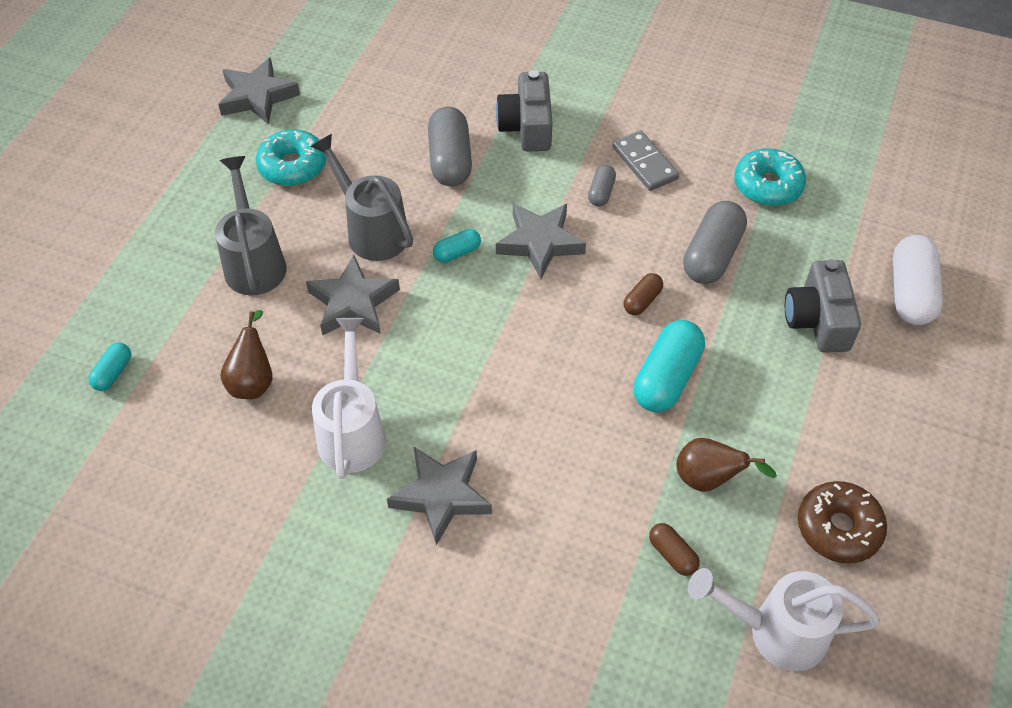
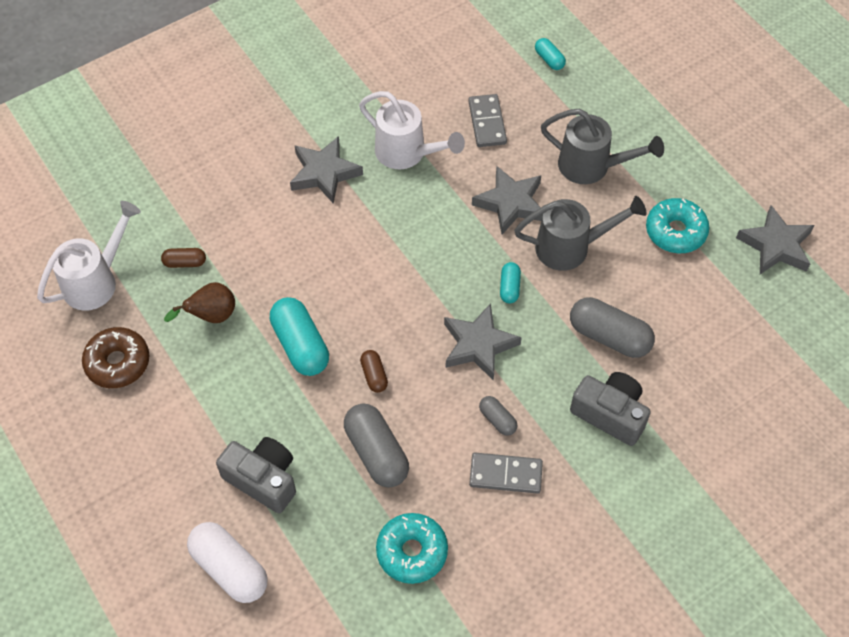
camera: 125 degrees right, 5 degrees up
(253, 381) = (487, 122): brown pear -> grey domino

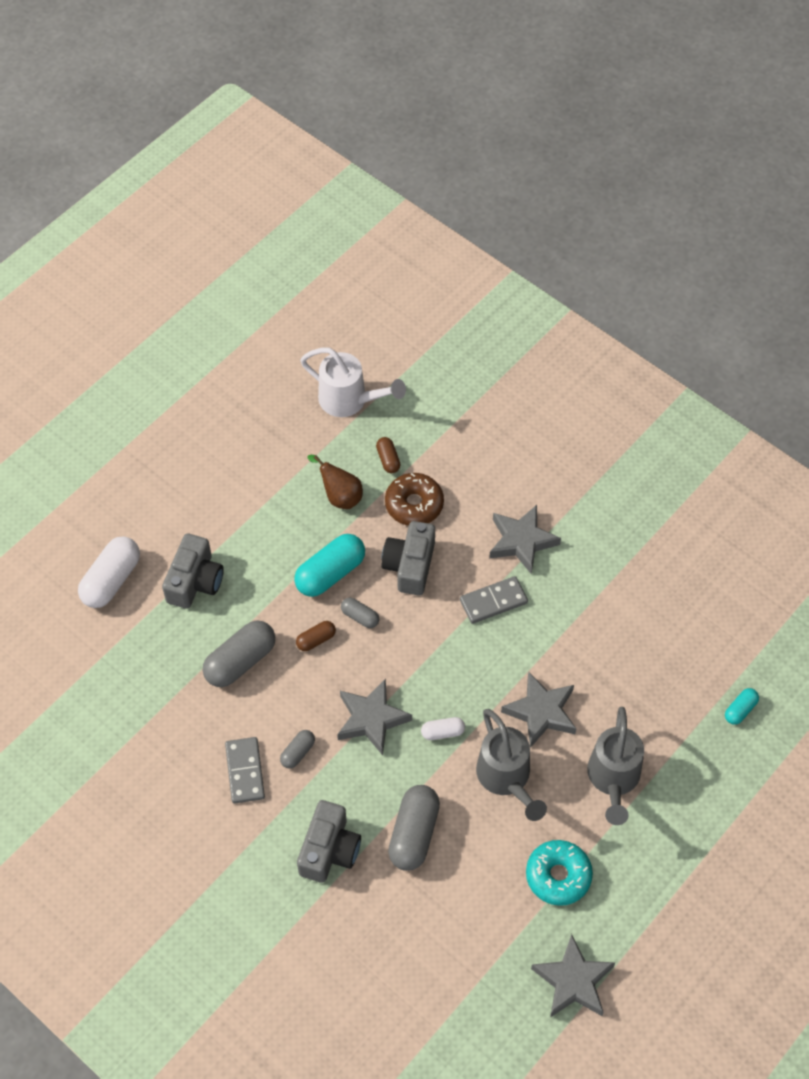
camera: 75 degrees right, 0 degrees up
(118, 362) = (275, 442): brown donut -> brown donut (414, 504)
(317, 272) = (409, 566): none -> grey camera
(360, 329) = (360, 617): none -> grey capsule
(406, 153) = (570, 605): white watering can -> none
(412, 552) = (155, 712): turquoise donut -> none
(487, 122) = (634, 669): grey domino -> grey domino (493, 601)
(509, 287) = (442, 732): turquoise capsule -> white capsule

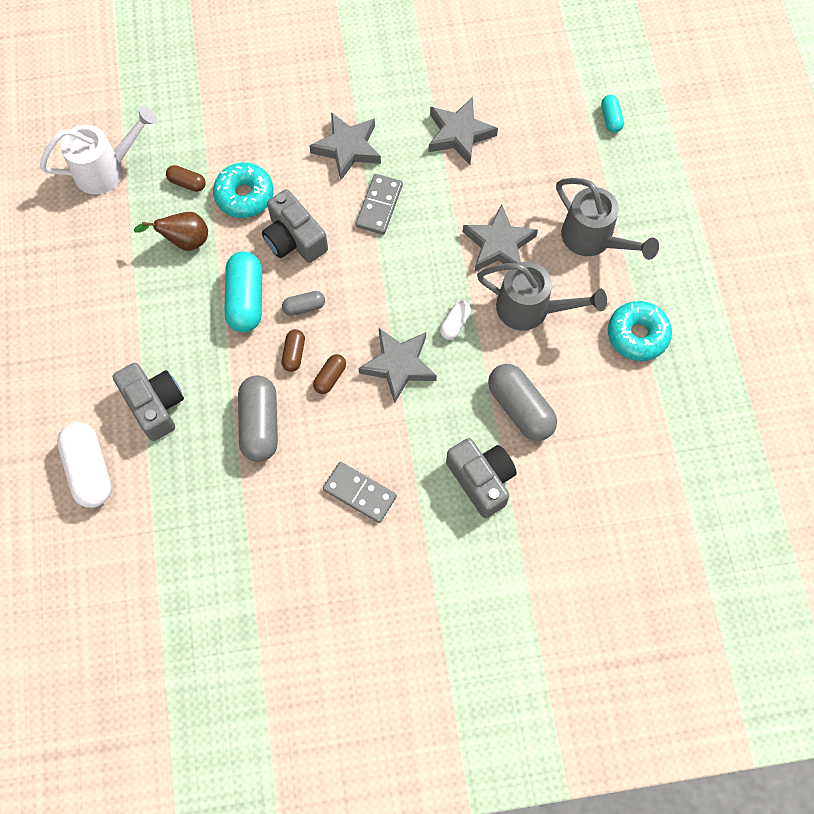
camera: 50 degrees left, 10 degrees up
(298, 752) = (379, 441): grey capsule -> none
(319, 679) = (330, 377): none -> brown capsule
(414, 504) = (244, 195): brown donut -> turquoise donut
(573, 981) = (726, 388): grey star -> grey star (459, 134)

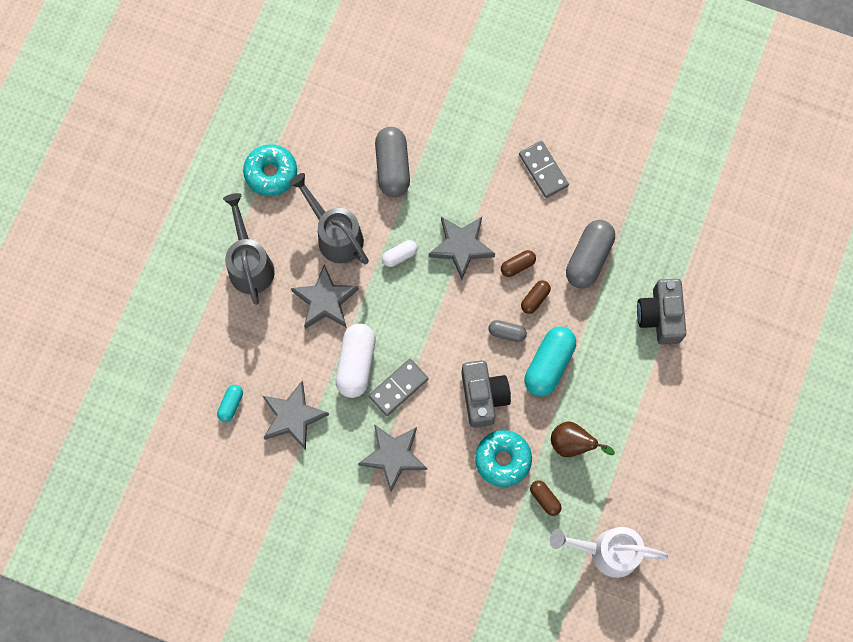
camera: 150 degrees left, 5 degrees up
(89, 470) = (731, 292): white capsule -> white capsule (356, 364)
(481, 480) = (452, 133): grey camera -> none
(610, 118) = (160, 360): turquoise capsule -> turquoise capsule (231, 405)

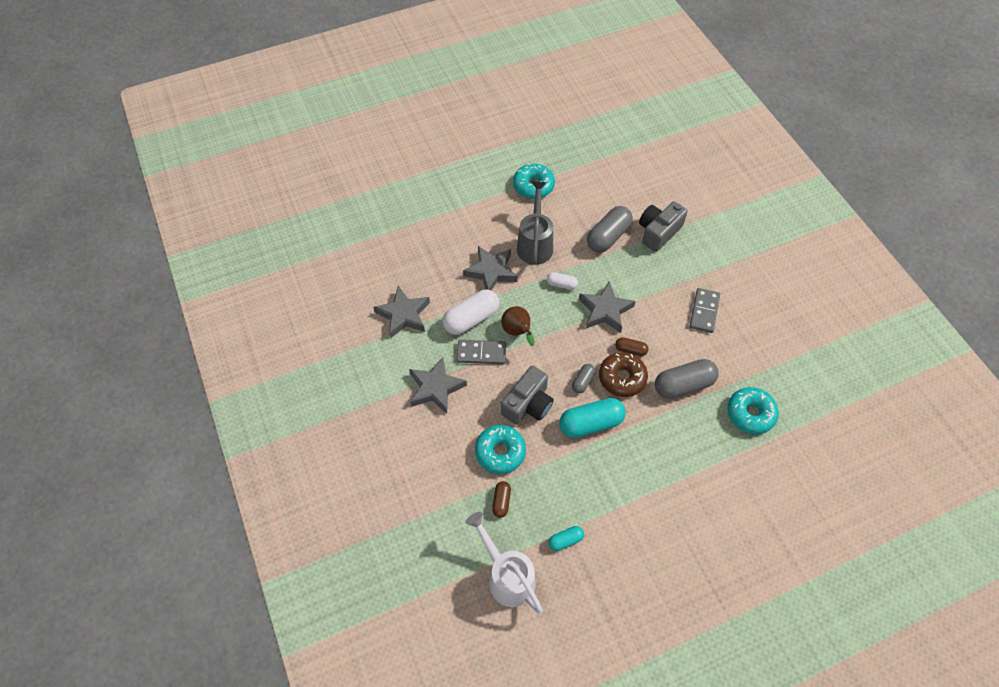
camera: 45 degrees right, 15 degrees down
(231, 405) = (378, 279): turquoise capsule -> turquoise capsule (565, 540)
(250, 264) = (470, 219): grey watering can -> none
(507, 333) = (582, 381): grey capsule -> grey capsule turned 60 degrees clockwise
(535, 299) = (622, 378): brown capsule -> brown donut
(572, 444) = (556, 485): brown pear -> brown pear (517, 332)
(660, 316) = (699, 461): grey camera -> grey camera (658, 232)
(661, 235) = (750, 414): none -> turquoise donut

